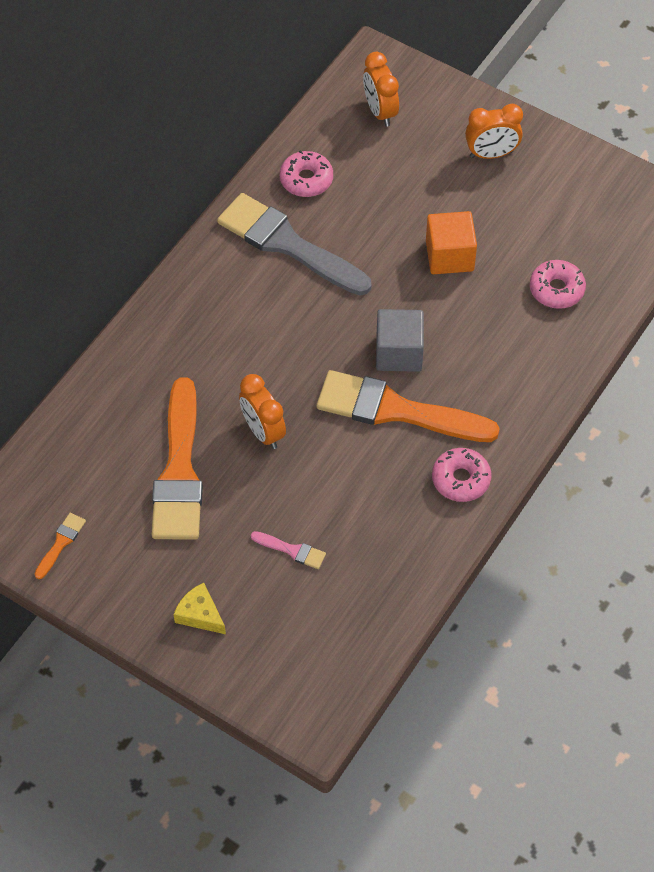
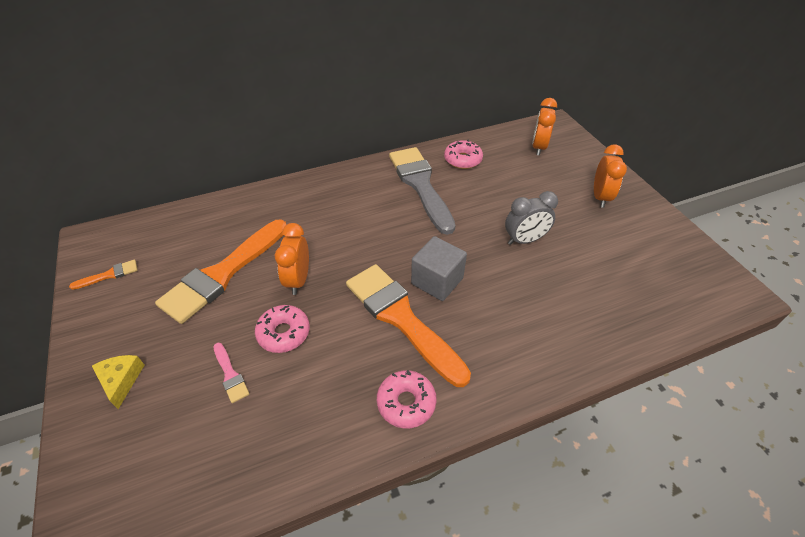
camera: 35 degrees right, 10 degrees down
(449, 256) = (524, 240): orange cube -> grey clock
(491, 154) = (600, 197): orange clock -> orange clock turned 105 degrees counterclockwise
(556, 289) = (595, 301): pink donut -> pink donut (284, 333)

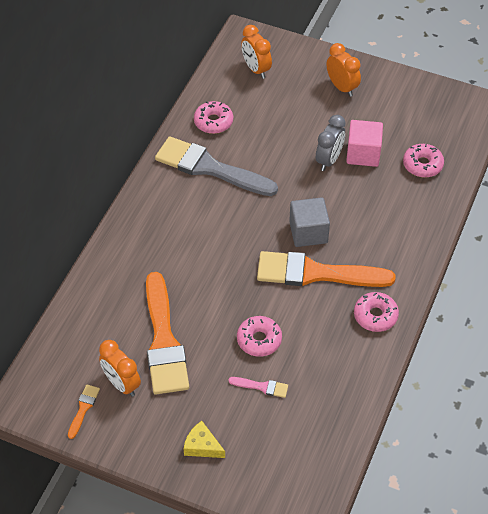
camera: 45 degrees left, 5 degrees up
(298, 280) = (221, 303): orange clock -> orange clock (122, 384)
(563, 255) = (363, 154): none -> pink cube
(616, 303) = (422, 165): none -> pink donut

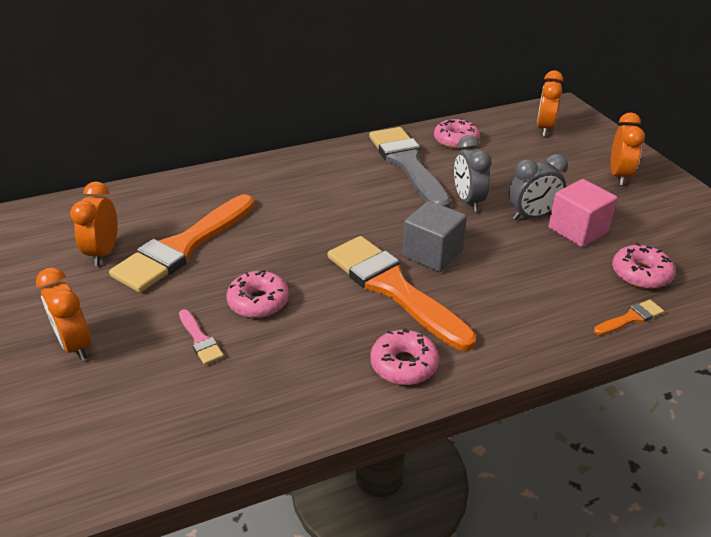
camera: 45 degrees right, 15 degrees down
(83, 408) = (51, 248): orange brush -> orange brush (630, 318)
(202, 446) = (75, 345): yellow cheese -> orange clock
(282, 174) = (468, 201): none -> grey clock

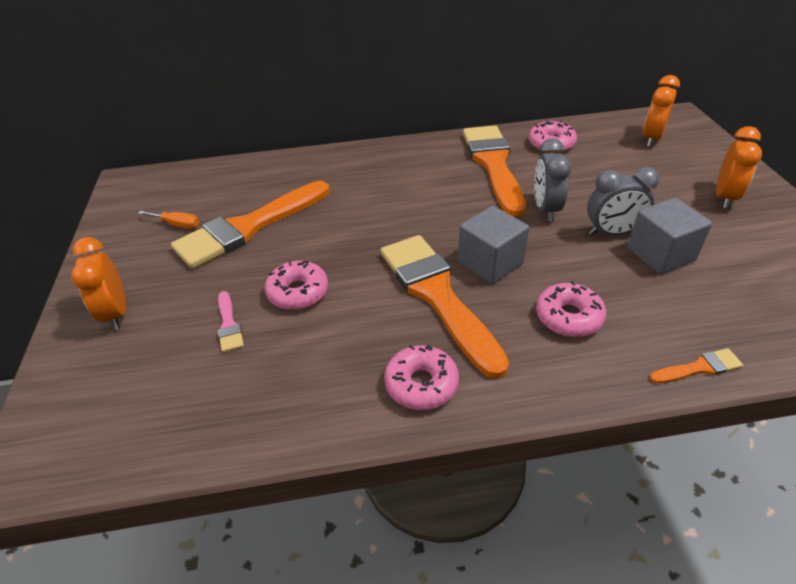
camera: 15 degrees right, 5 degrees up
(104, 252) = (177, 225): orange clock -> orange screwdriver
(407, 164) = (493, 164): grey brush -> orange brush
(577, 230) = (660, 254): pink cube -> grey cube
(640, 274) = (724, 315): pink donut -> pink donut (568, 317)

